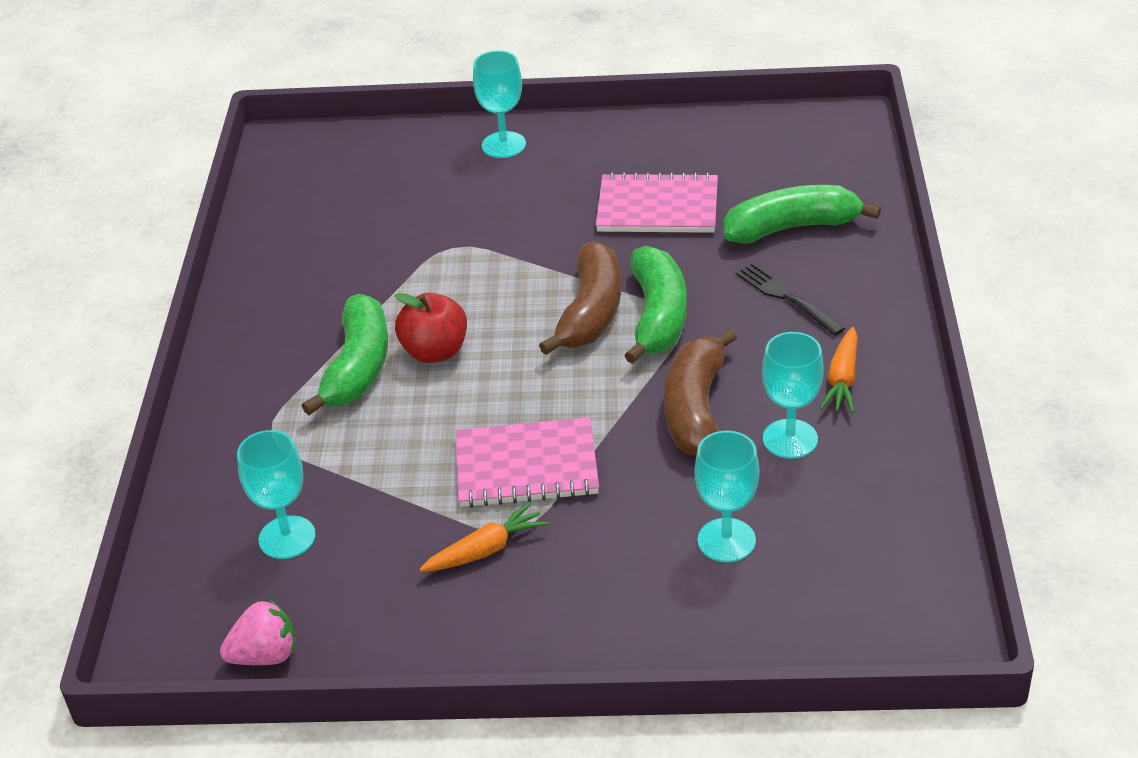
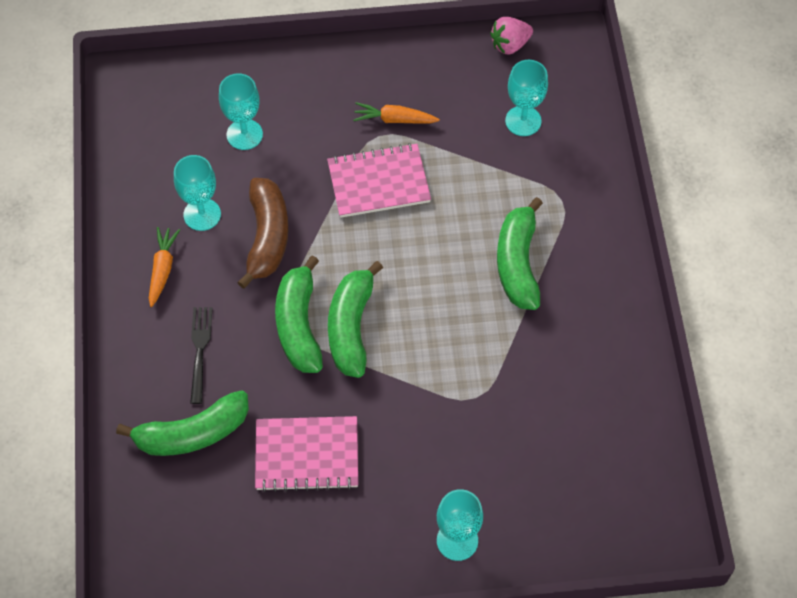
camera: 170 degrees right, 20 degrees up
(435, 351) = (464, 281): red apple -> none
(486, 550) = (394, 119): orange carrot -> orange carrot turned 45 degrees clockwise
(591, 312) = (351, 327): brown banana -> green banana
(786, 297) = (200, 350): black fork -> black fork turned 135 degrees counterclockwise

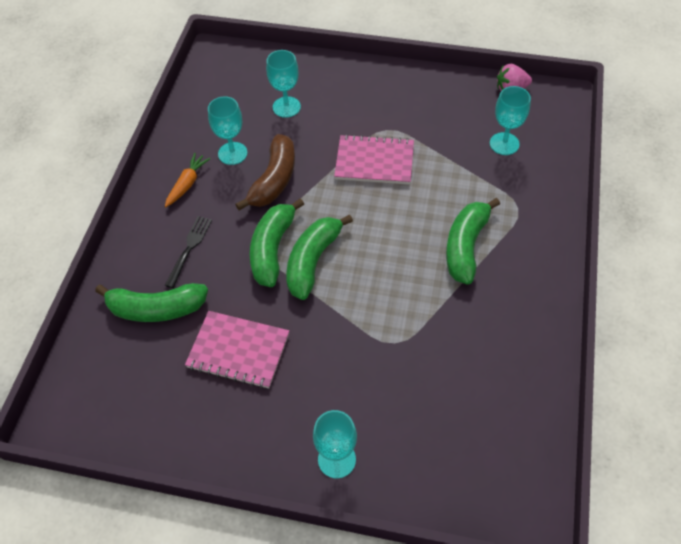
camera: 20 degrees right, 5 degrees down
(394, 119) = (403, 121): orange carrot -> none

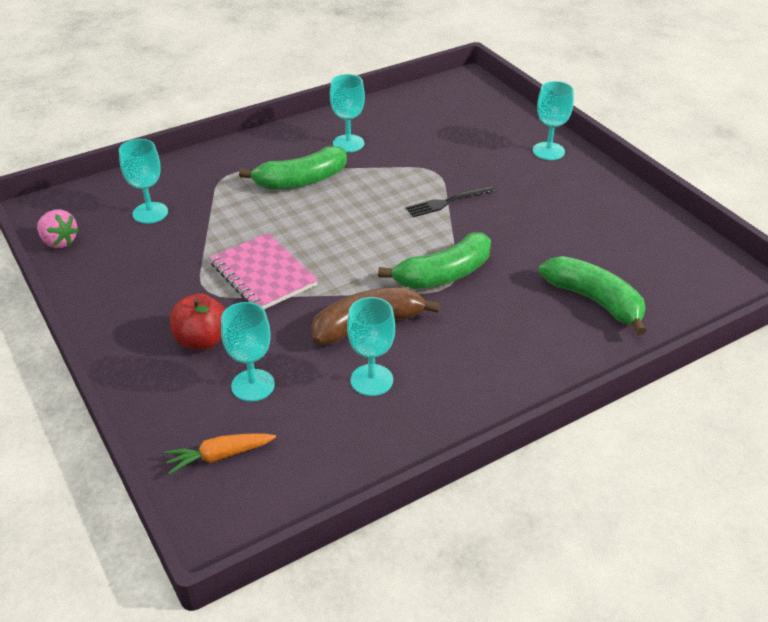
camera: 135 degrees left, 15 degrees down
(187, 184) = (453, 384): orange carrot -> orange carrot (219, 456)
(189, 248) = (516, 325): black fork -> black fork (447, 202)
(238, 351) = (552, 233): pink notebook -> none
(313, 261) = (422, 246): green banana -> none
(344, 106) = (202, 340): none -> red apple
(494, 314) = (348, 143): none -> turquoise goblet

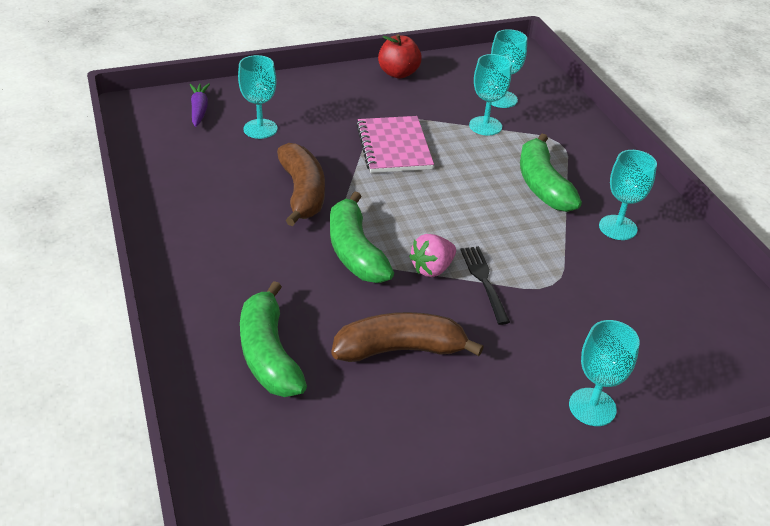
camera: 100 degrees right, 0 degrees up
(59, 242) = (469, 59): pink strawberry -> pink strawberry (432, 268)
(202, 340) = (322, 112): red apple -> red apple (398, 73)
(219, 456) = (199, 110): orange carrot -> purple carrot
(263, 274) = (394, 147): pink notebook -> pink notebook turned 75 degrees counterclockwise
(371, 380) = (234, 184): turquoise goblet -> turquoise goblet (485, 126)
(547, 234) = (400, 349): none -> brown banana
(594, 301) = (269, 354): green banana -> green banana turned 105 degrees clockwise

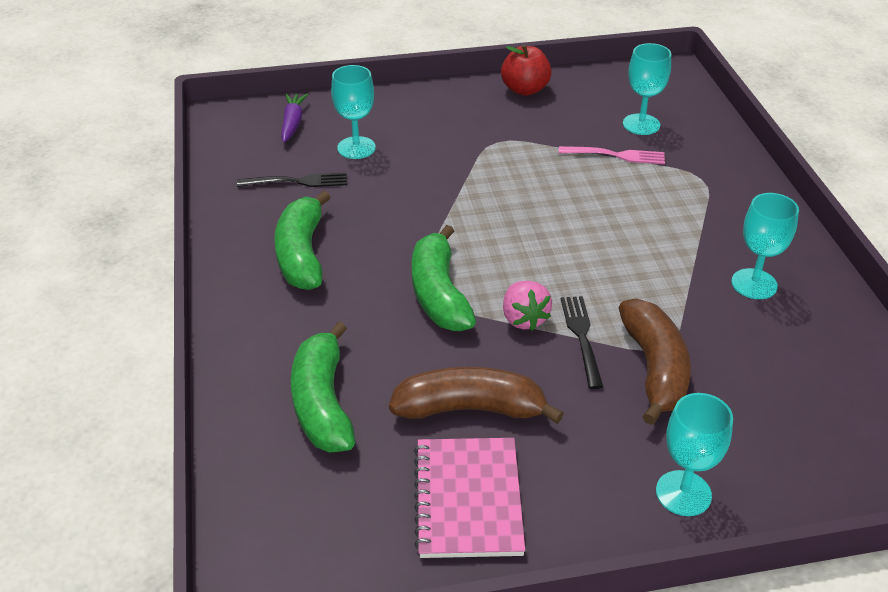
camera: 10 degrees right, 0 degrees up
(212, 161) = (297, 182): none -> black fork
(303, 193) = (391, 223): brown banana -> brown banana (655, 369)
(394, 147) = (504, 175): pink notebook -> pink notebook (468, 499)
(432, 268) = (524, 319): pink strawberry -> pink strawberry turned 75 degrees counterclockwise
(485, 126) = (616, 155): turquoise goblet -> pink fork
(542, 185) = (671, 228): green banana -> green banana (302, 254)

